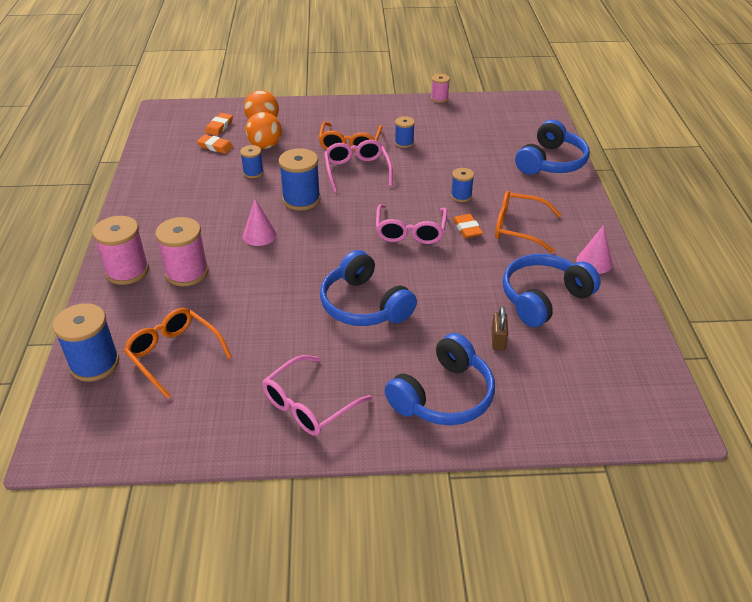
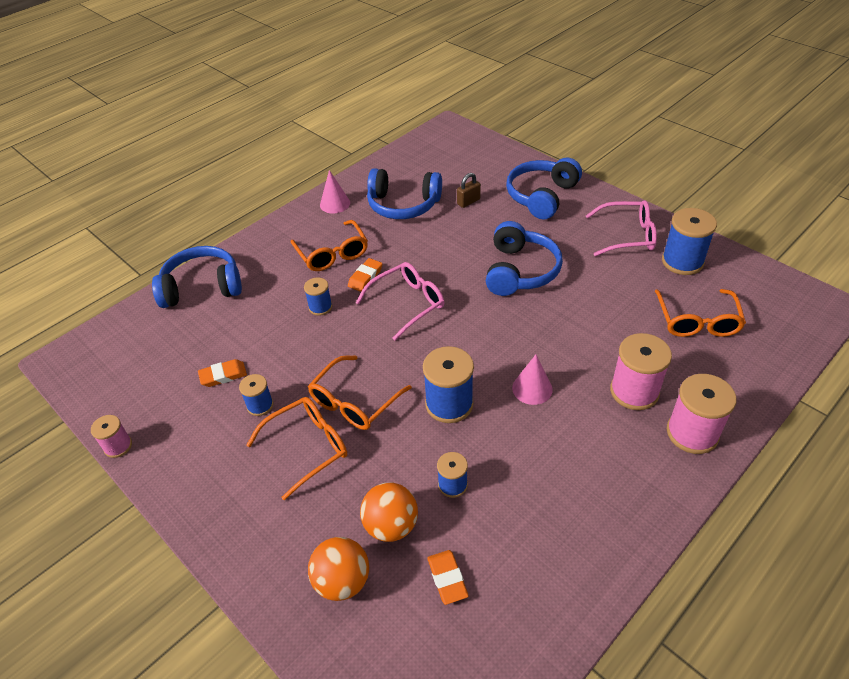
camera: 130 degrees left, 5 degrees up
(95, 364) = (769, 352): blue spool -> blue spool (682, 261)
(219, 126) = (400, 626): orange eraser -> orange eraser (223, 375)
(357, 171) = (354, 402): pink glasses -> orange glasses
(443, 396) = (541, 196): blue headphones -> blue headphones turned 60 degrees counterclockwise

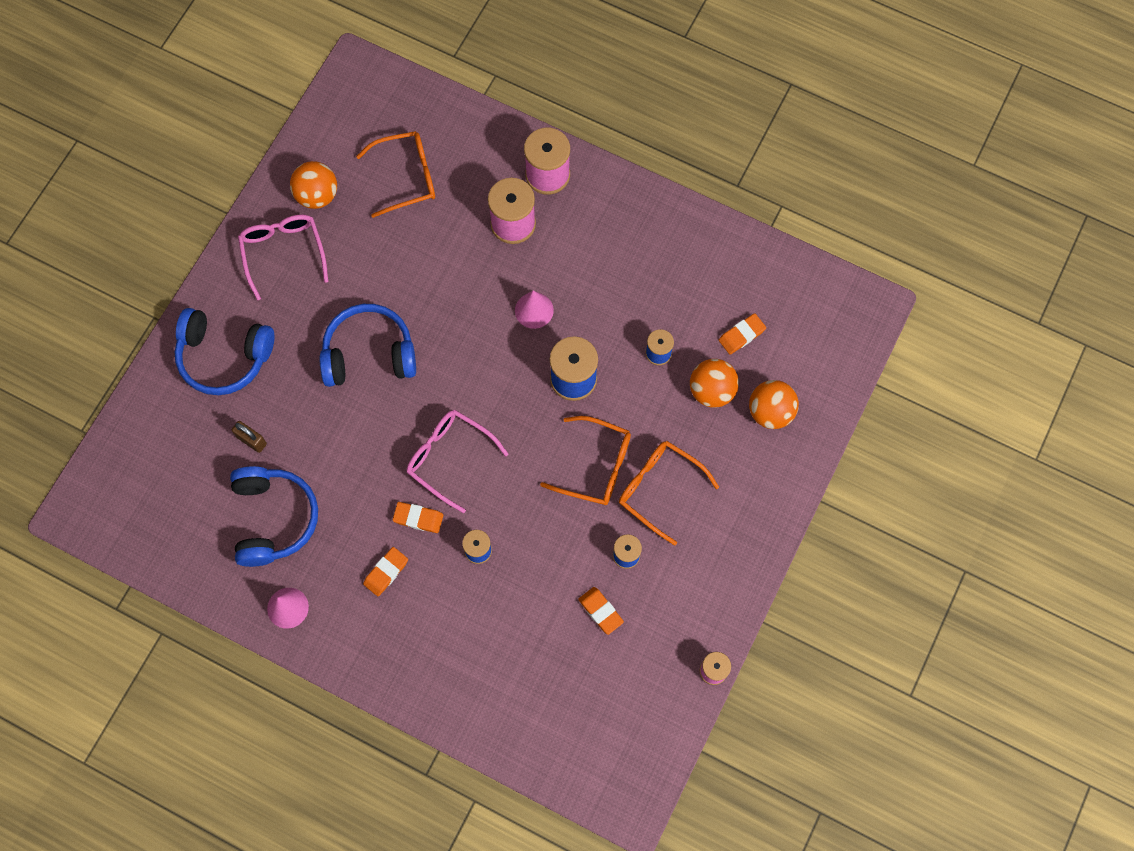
camera: 110 degrees left, 25 degrees up
(202, 287) = (480, 704): blue headphones -> none
(332, 253) = (386, 572): orange glasses -> orange eraser
(682, 261) = (317, 195): blue spool -> orange ball

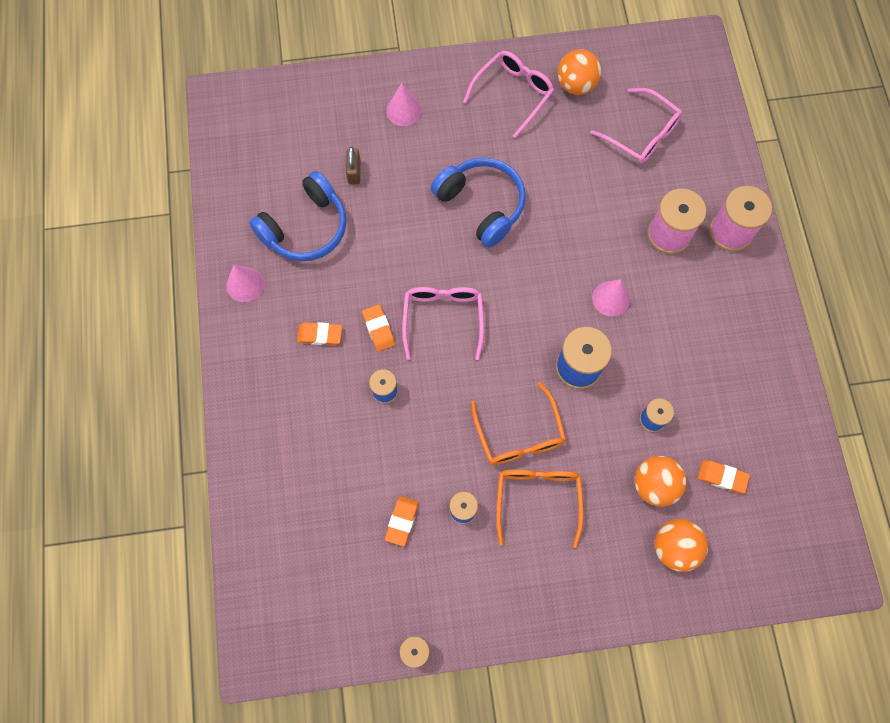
camera: 55 degrees right, 0 degrees up
(224, 356) = (403, 110): blue headphones -> pink cone
(406, 177) = (641, 134): orange glasses -> pink glasses

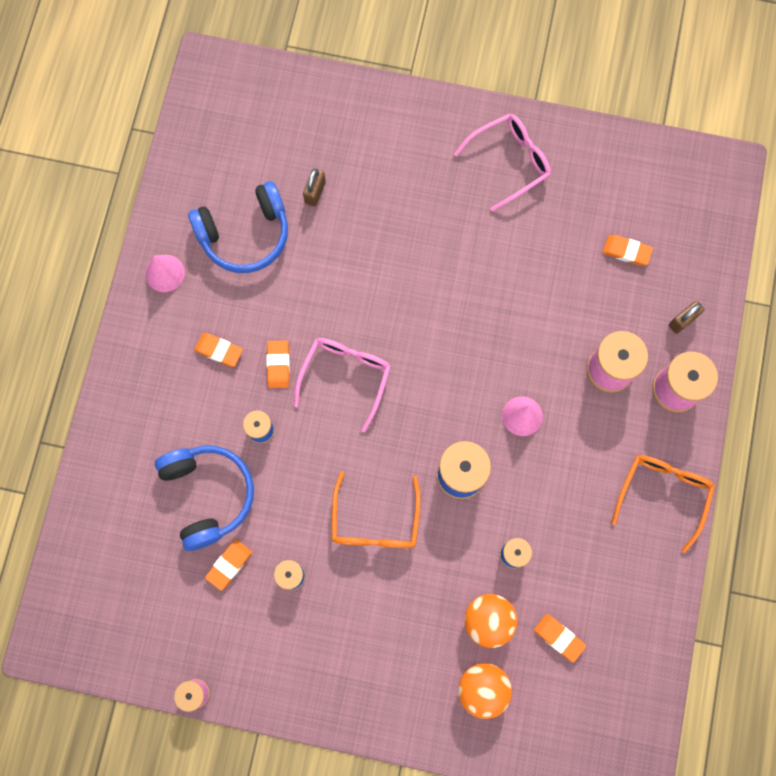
camera: 20 degrees right, 5 degrees up
(403, 110) = (389, 142): pink cone -> none
(481, 205) = (430, 271): blue headphones -> blue headphones (208, 495)
(537, 499) = (368, 592): orange glasses -> orange glasses (662, 494)
(576, 85) = (579, 174): orange ball -> none
(641, 134) = (626, 251): pink glasses -> orange eraser
(712, 174) = (682, 321): none -> brown padlock

